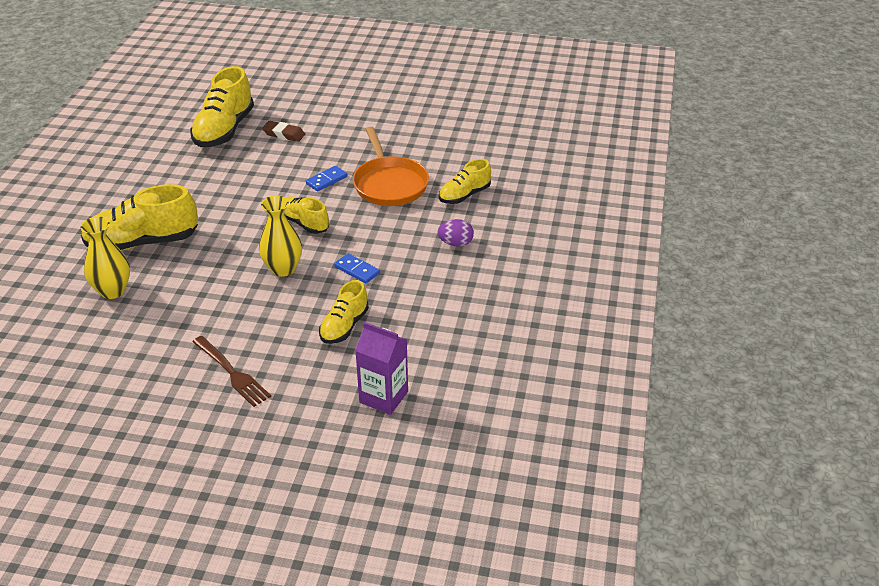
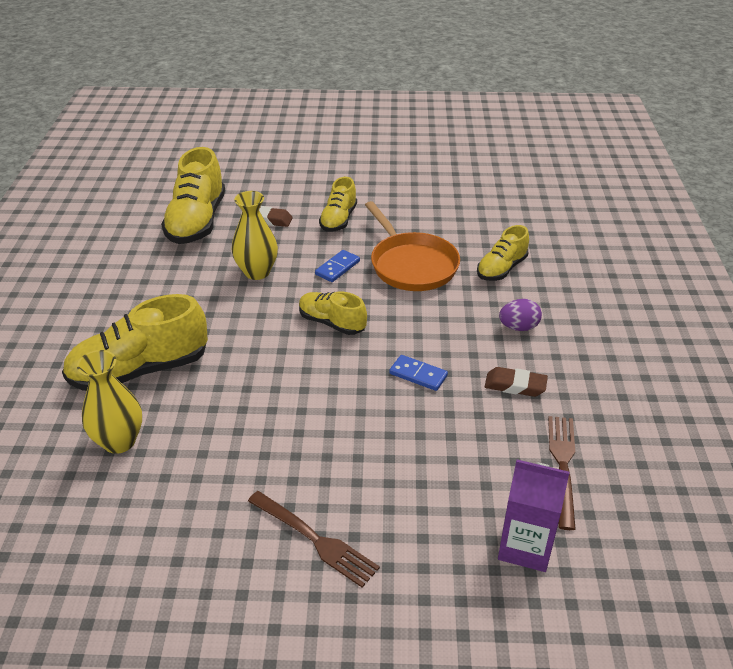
camera: 10 degrees left, 0 degrees up
(283, 269) = (328, 384): yellow vase -> yellow vase (257, 272)
(344, 326) = (434, 452): yellow shoe -> yellow shoe (338, 220)
(431, 287) = (515, 385): none -> brown eraser
(439, 348) = (563, 465): none -> brown fork

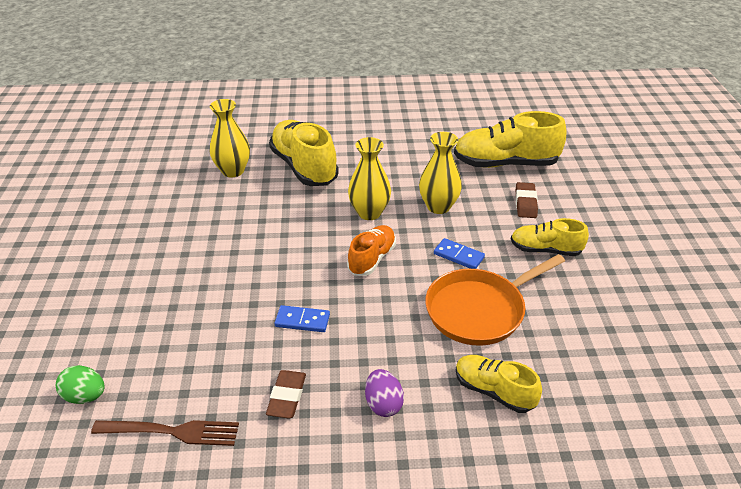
camera: 85 degrees right, 0 degrees up
(253, 320) = (369, 213): none -> yellow vase
(315, 539) = (126, 270): brown fork -> none
(332, 323) = (372, 259): yellow shoe -> orange shoe
(418, 374) = (302, 321): blue domino -> blue domino turned 75 degrees clockwise
(525, 546) = (85, 396): purple carton -> green egg

